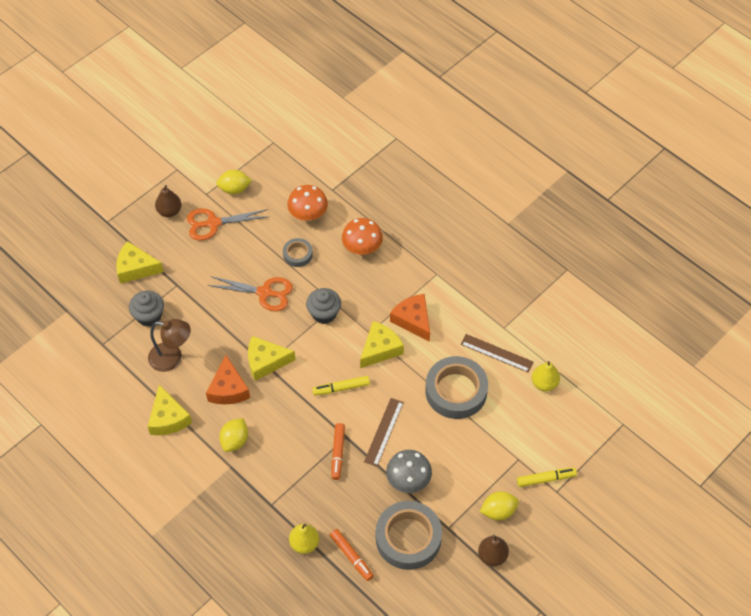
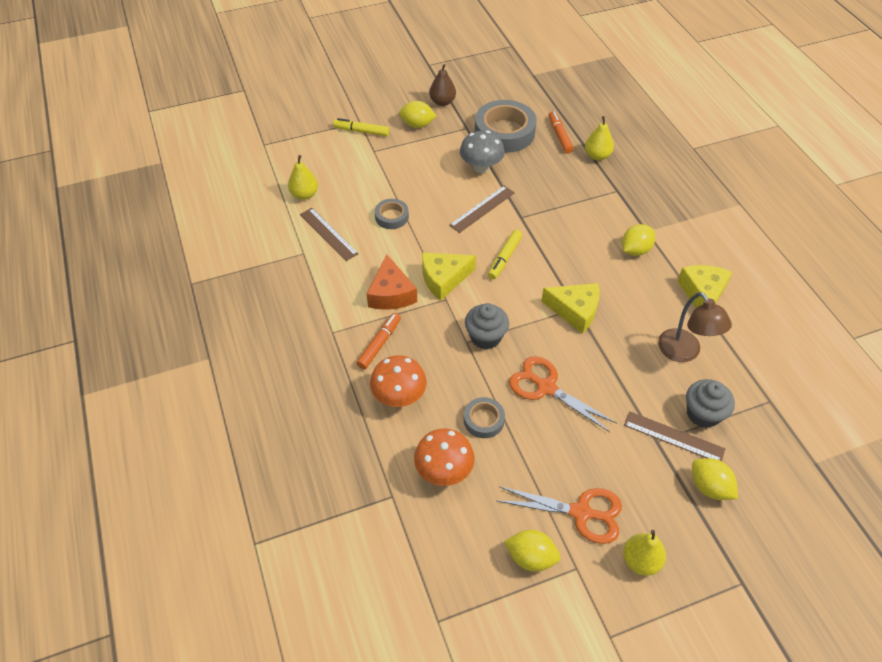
camera: 155 degrees left, 5 degrees down
(136, 268) = (709, 487): yellow cheese -> yellow lemon
(166, 292) = (673, 437): none -> brown ruler
(169, 211) = (640, 560): brown pear -> yellow pear
(172, 358) = (684, 353): brown lamp -> brown lamp turned 150 degrees counterclockwise
(228, 389) = (627, 298): orange cheese -> none
(338, 453) = (535, 207): orange marker -> orange marker (379, 344)
(341, 388) = (504, 258): yellow marker -> yellow marker turned 105 degrees clockwise
(456, 391) = (391, 217): grey tape -> grey tape, size x0.51

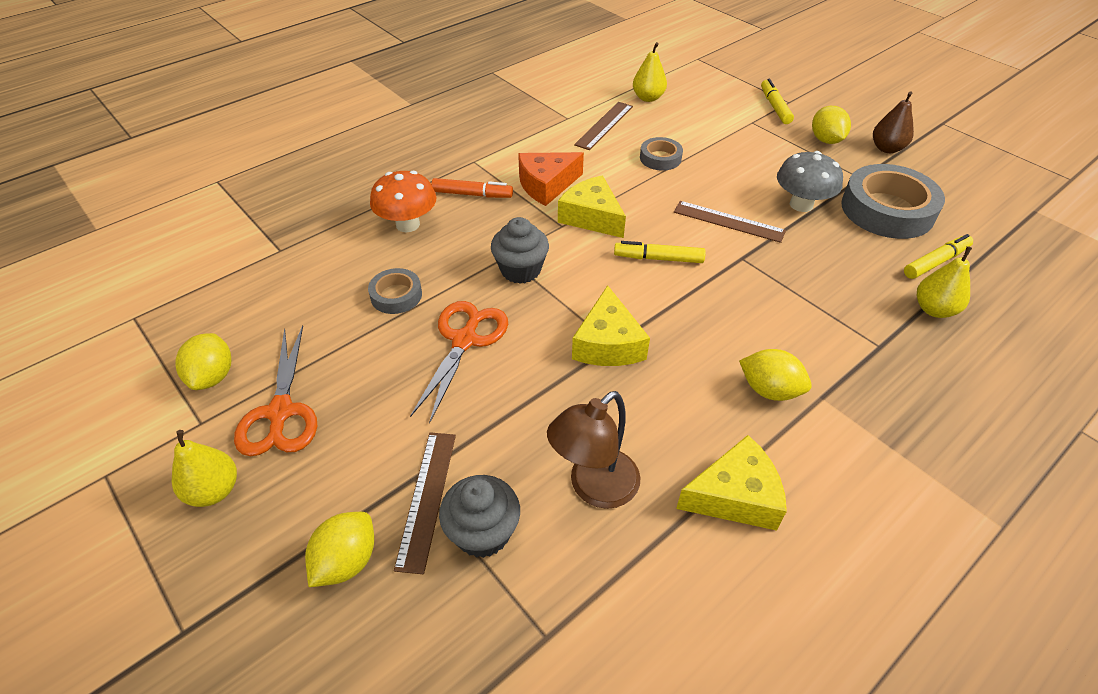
camera: 70 degrees right, 5 degrees down
(444, 471) = (319, 279): orange mushroom -> none
(559, 136) = (935, 262): orange marker -> yellow marker

